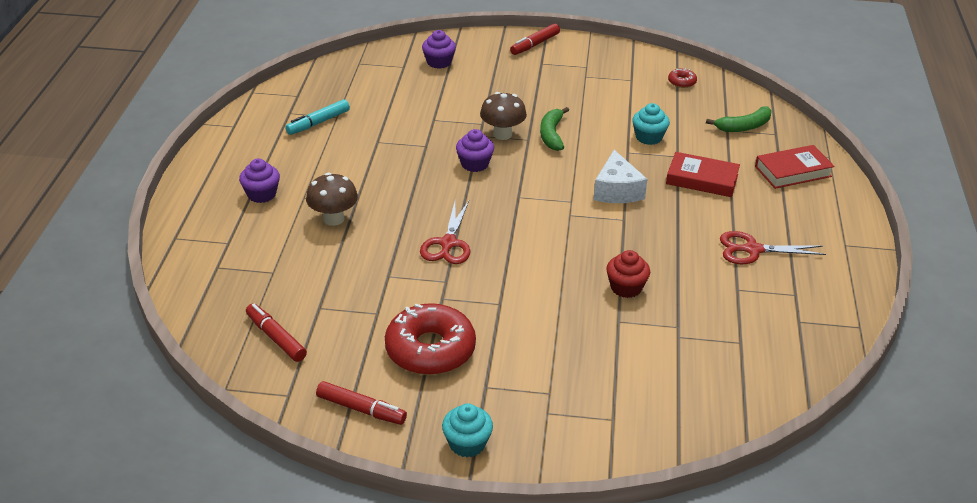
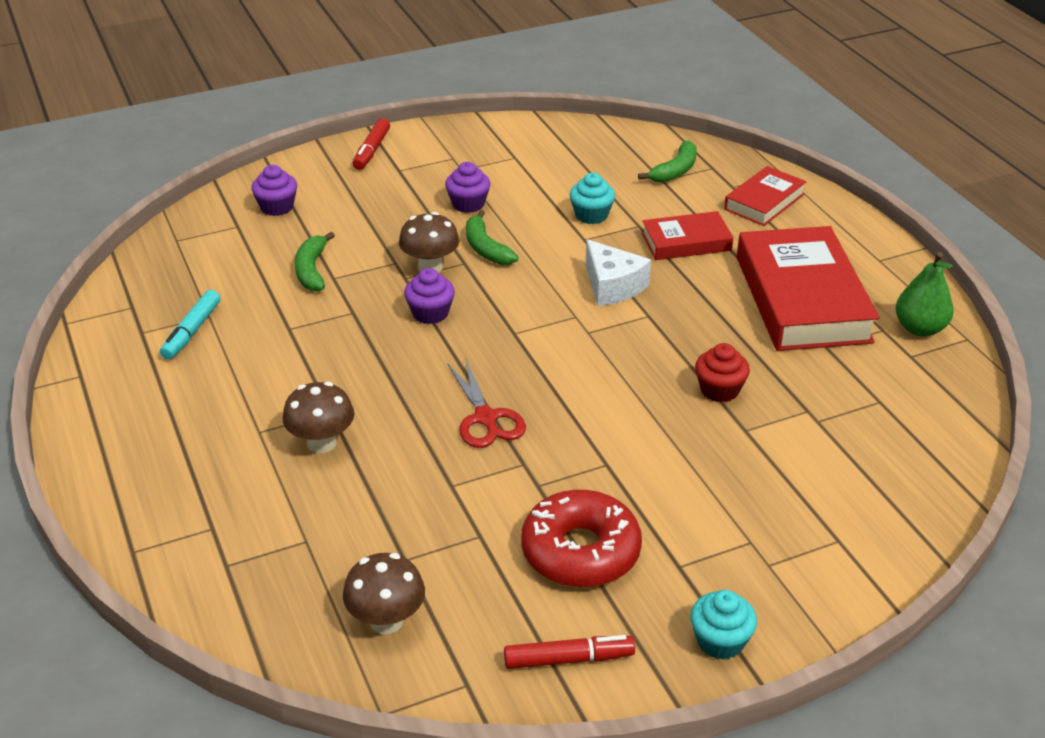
camera: 30 degrees left, 0 degrees up
(261, 194) = (200, 448): purple cupcake -> purple cupcake (468, 204)
(276, 338) = (386, 621): red marker -> brown mushroom
(424, 110) = (312, 270): none -> green banana
(682, 82) = (569, 143): red donut -> none
(752, 250) = (802, 299): red scissors -> red book
(827, 305) = (919, 329): none -> green pear

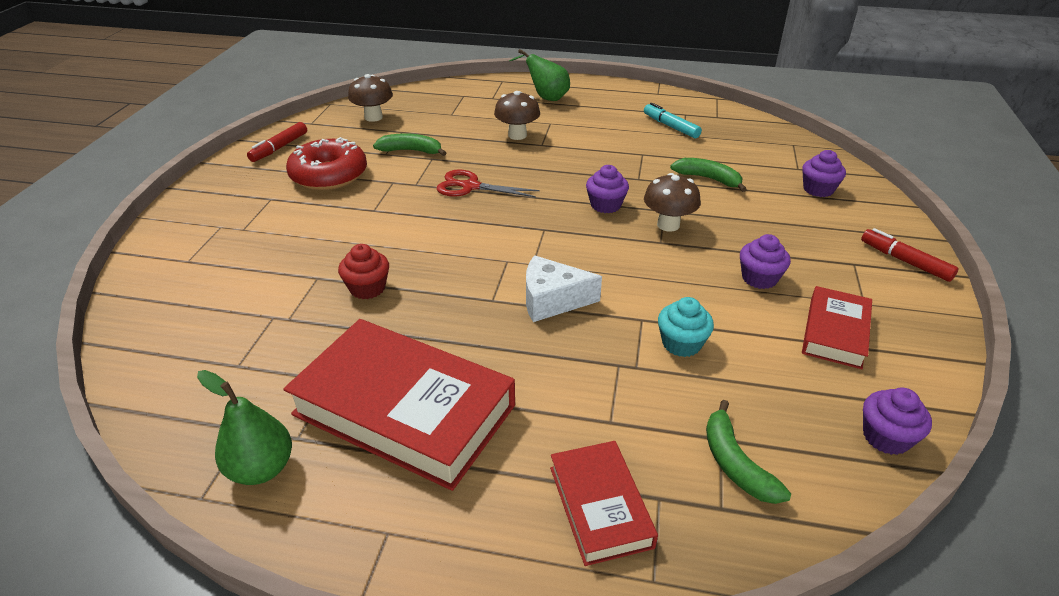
camera: 125 degrees right, 0 degrees up
(172, 472) = (546, 98): none -> green pear
(486, 248) = (674, 260): green banana -> green banana (411, 151)
(590, 132) = (886, 437): none -> purple cupcake
(686, 242) = (576, 384): red book -> red book (835, 332)
(720, 641) = (213, 188): turquoise cupcake -> none

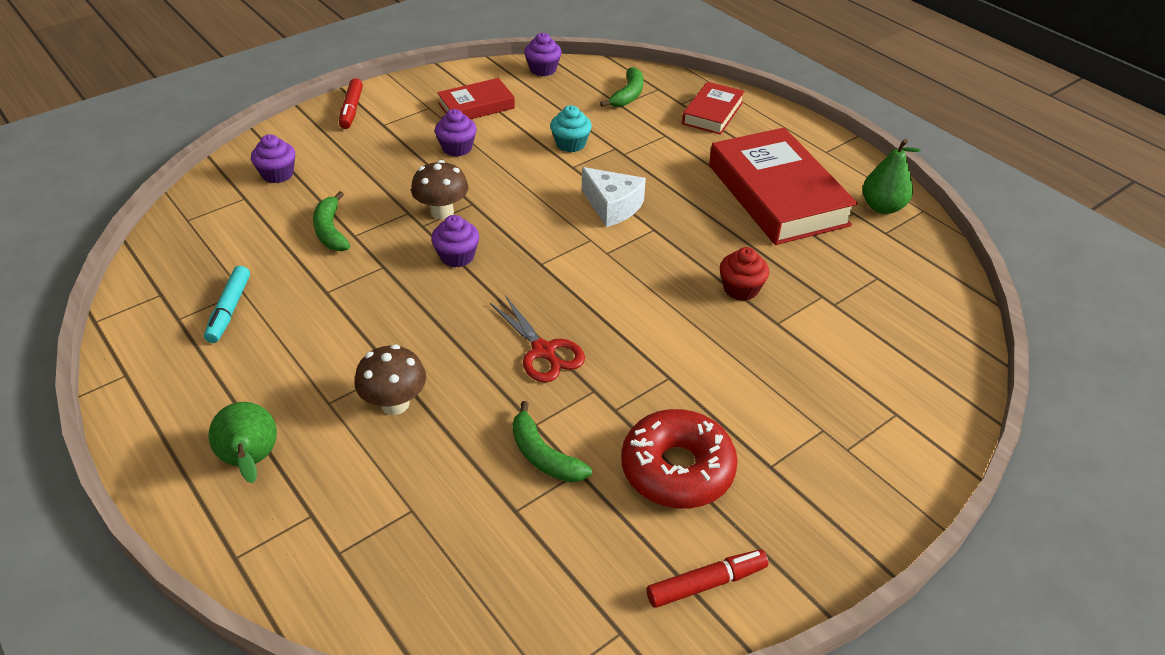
camera: 140 degrees left, 5 degrees up
(373, 117) = (519, 580): brown mushroom -> none

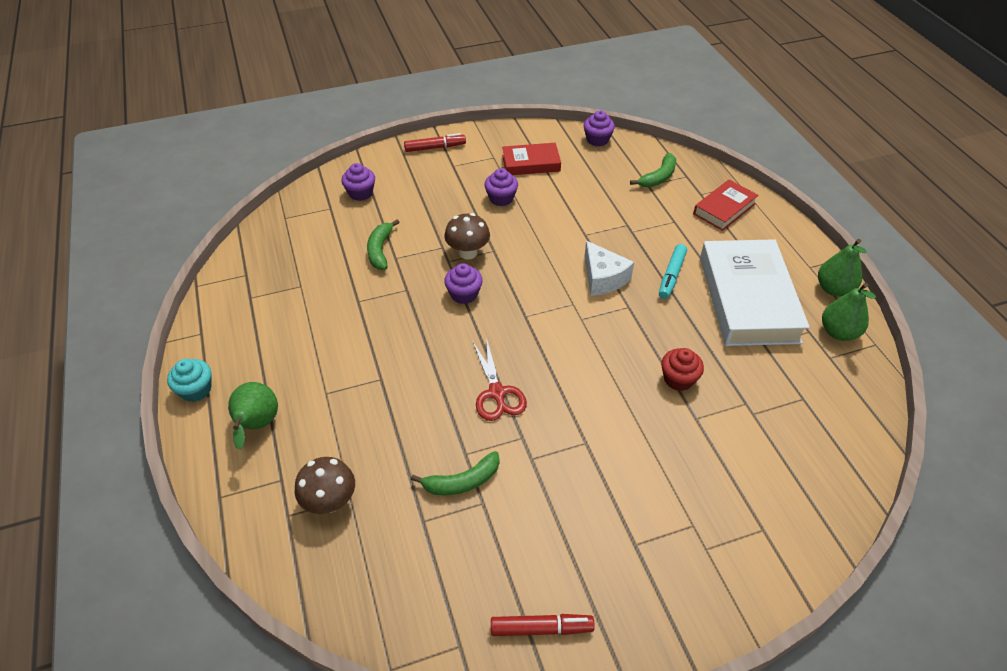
camera: 20 degrees right, 5 degrees up
(229, 310) = (286, 299): turquoise marker -> turquoise marker (671, 275)
(352, 109) = (435, 147): red marker -> red marker turned 120 degrees counterclockwise
(395, 404) = (371, 407): brown mushroom -> brown mushroom (330, 502)
(543, 455) = (462, 481): green banana -> green banana turned 90 degrees counterclockwise
(570, 144) = (592, 213): turquoise cupcake -> turquoise cupcake (196, 390)
(677, 469) = (559, 524): red donut -> none
(777, 195) = (748, 299): red book -> white book
(859, 168) = (833, 289): none -> green pear

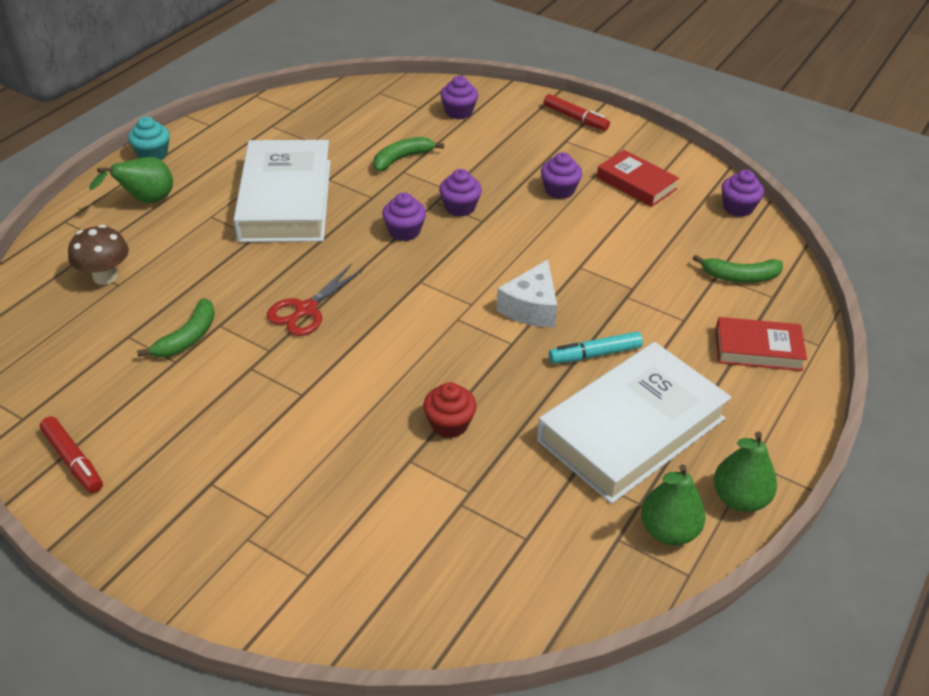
camera: 50 degrees right, 5 degrees down
(356, 338) = (286, 200): none -> white book
(462, 481) = (187, 338): green banana -> green banana turned 90 degrees counterclockwise
(468, 253) = (460, 207): brown mushroom -> purple cupcake

